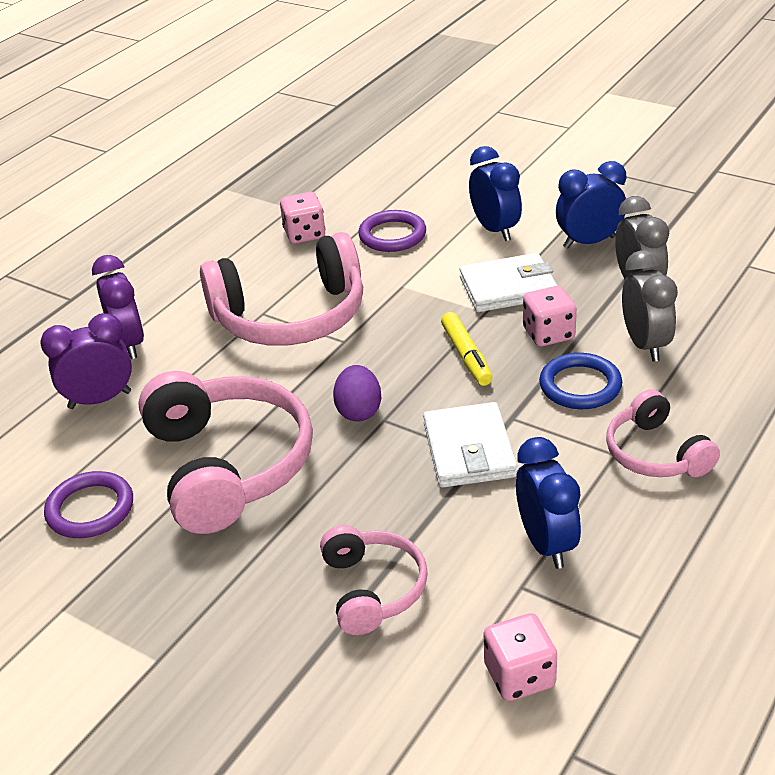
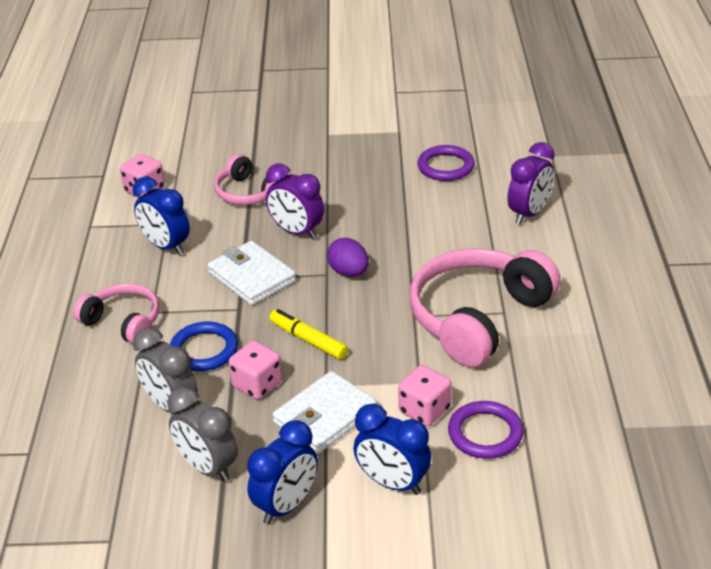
camera: 145 degrees right, 0 degrees up
(128, 344) = (567, 251): purple clock -> purple clock (297, 232)
(228, 465) = (395, 213): pink headphones -> none
(304, 234) = (568, 400): pink dice -> pink dice (424, 410)

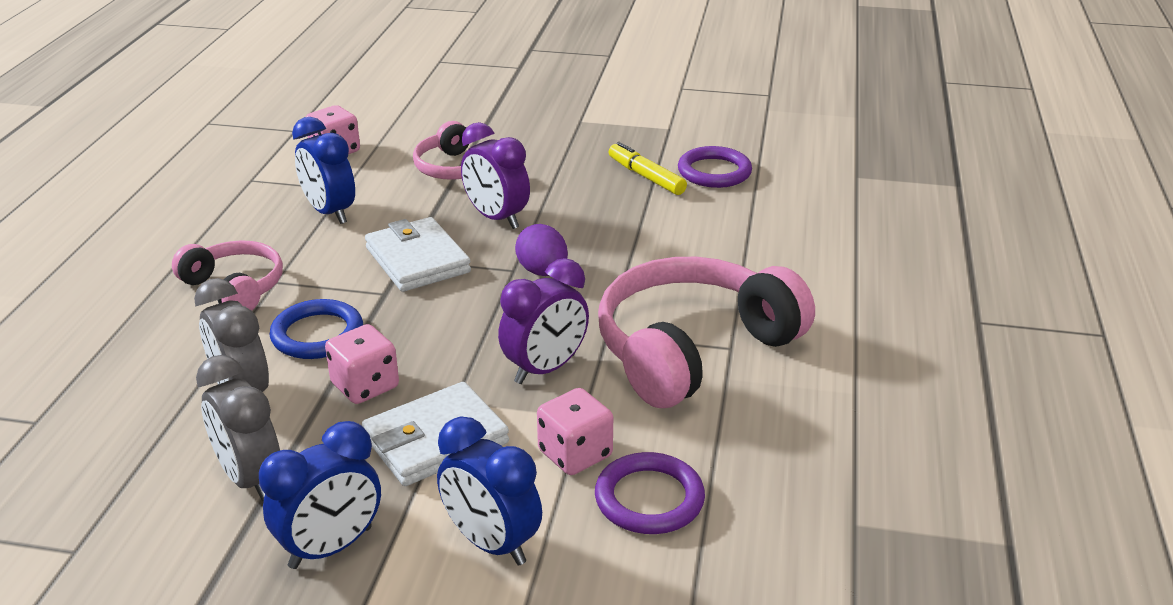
camera: 10 degrees right, 5 degrees down
(308, 340) = (456, 343): yellow marker -> yellow marker (646, 177)
(529, 214) = (805, 237): purple clock -> purple clock (545, 369)

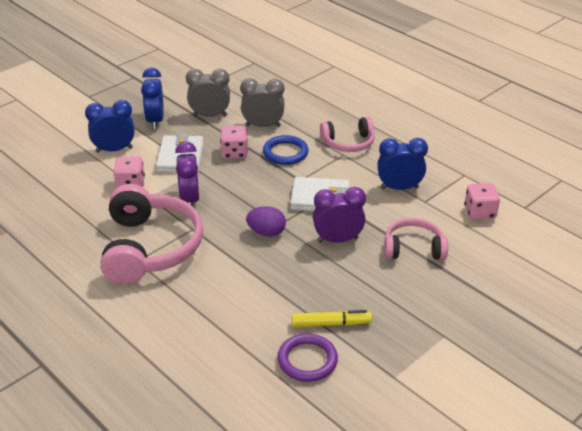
camera: 125 degrees right, 5 degrees up
(649, 499) = (86, 190): purple ring -> none

